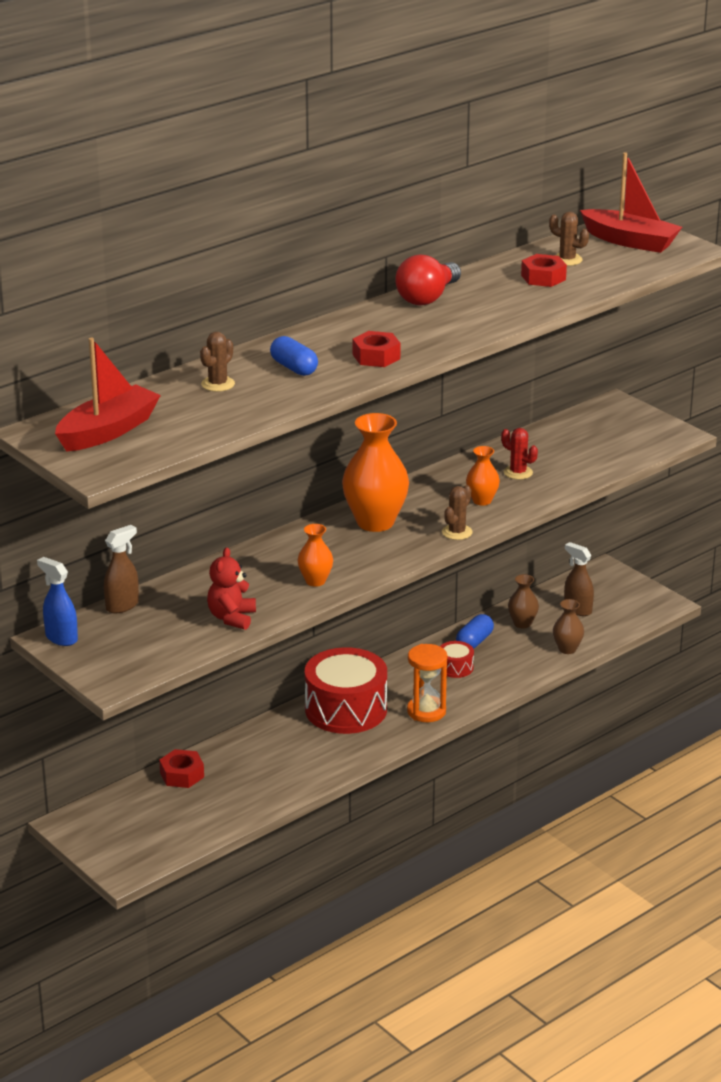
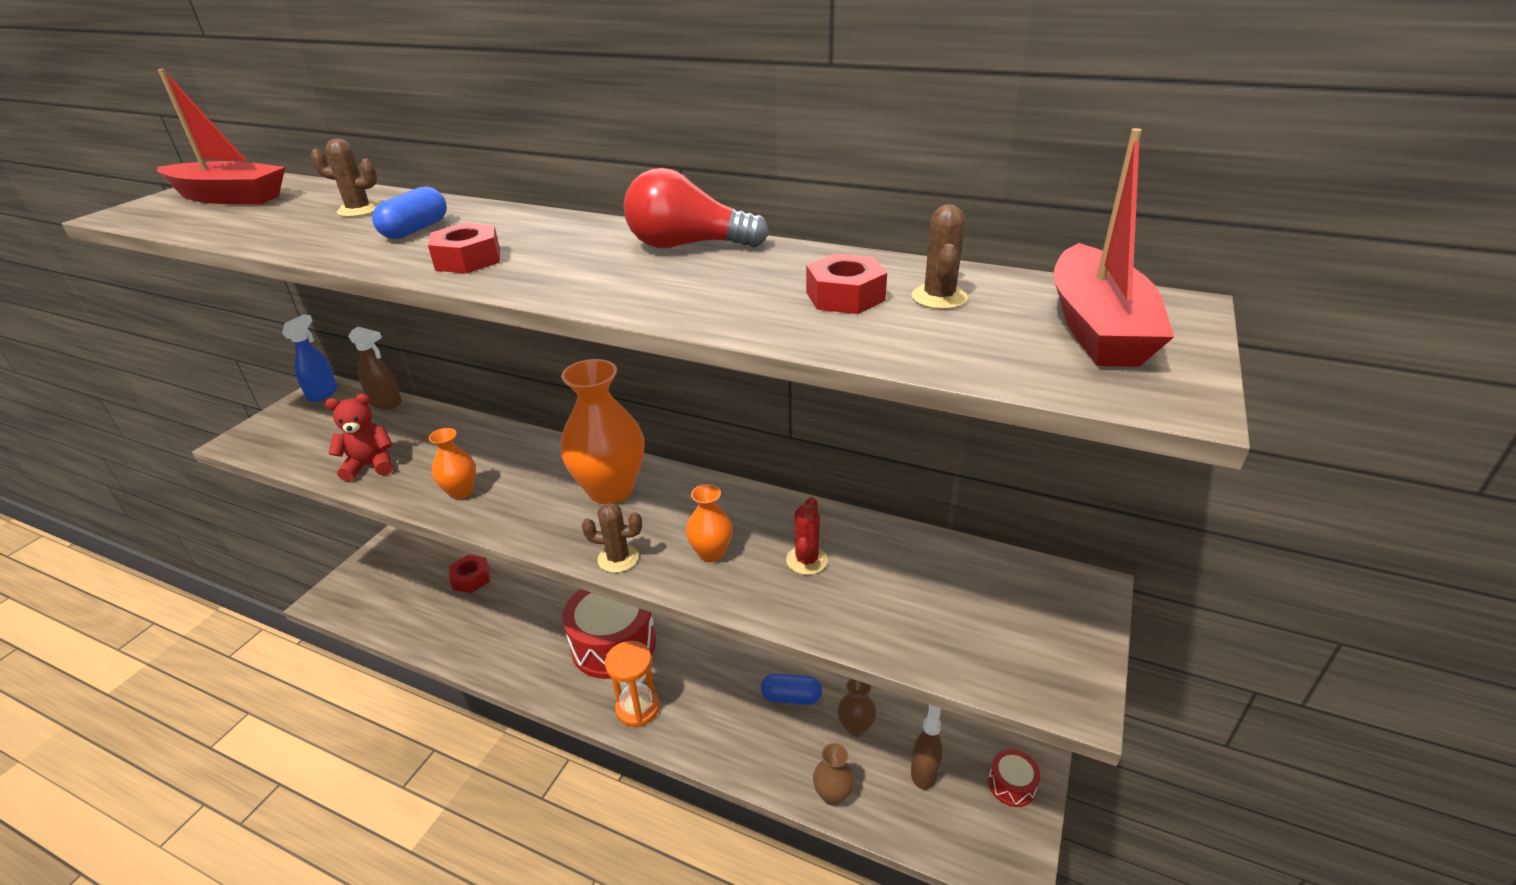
camera: 65 degrees right, 5 degrees up
(455, 667) = (732, 700): red drum -> red drum (1011, 785)

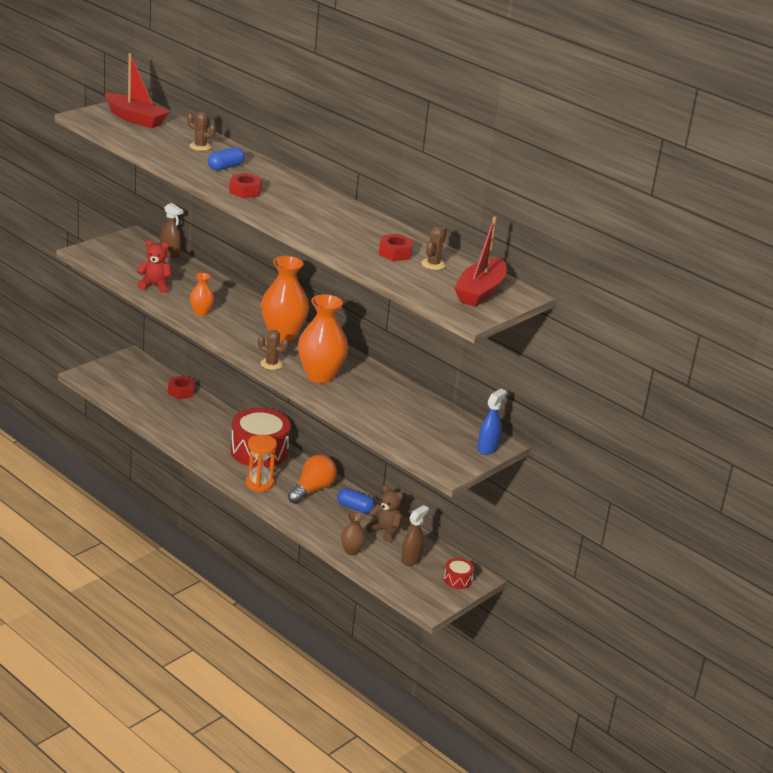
camera: 15 degrees right, 5 degrees down
(323, 393) = (133, 237): blue spray bottle -> blue spray bottle (487, 448)
(687, 245) = (348, 211): red light bulb -> none
(711, 553) = (320, 376): orange vase -> orange vase, size x1.95
(717, 687) = (312, 489): none -> orange light bulb
(806, 560) = (367, 393): red cactus -> none
(855, 727) = (385, 531): brown vase -> brown teddy bear

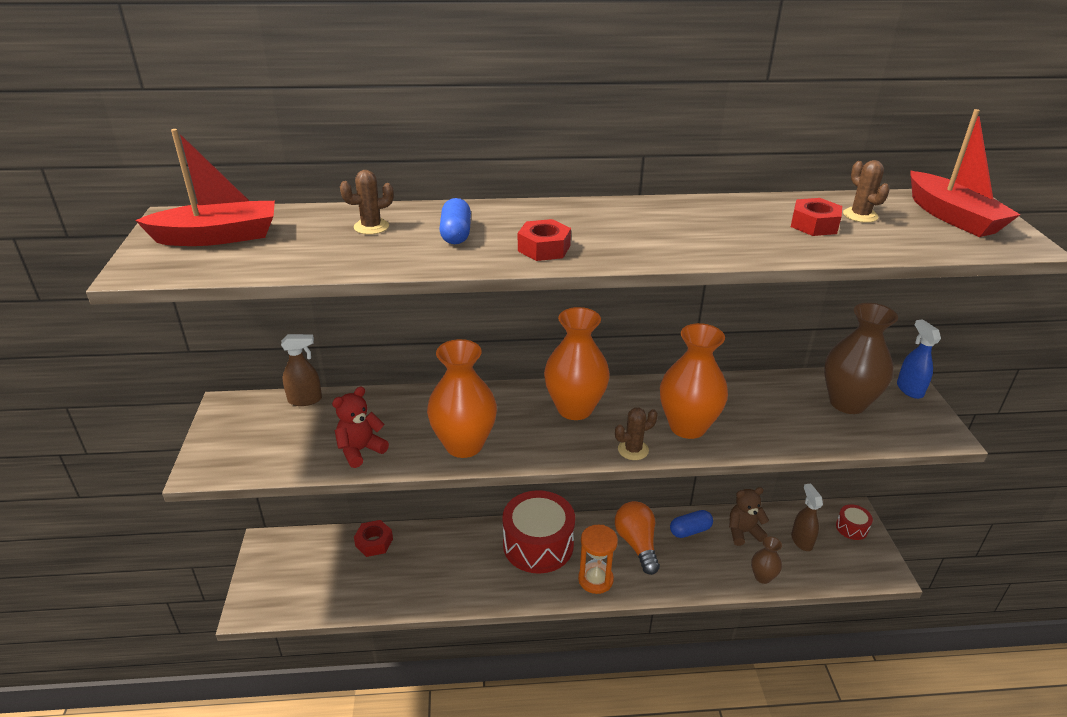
camera: 45 degrees left, 5 degrees up
(201, 312) = (464, 445): orange vase -> orange vase, size x1.95
(433, 427) = (847, 403): none -> brown vase

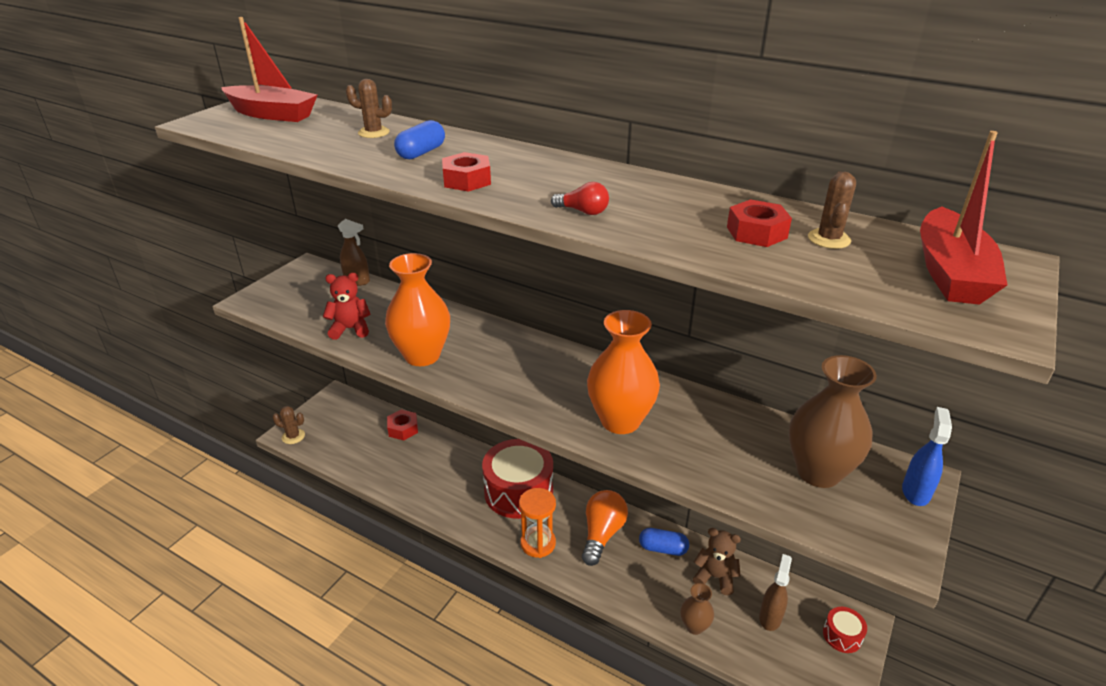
camera: 35 degrees right, 0 degrees up
(574, 408) = (539, 365): orange vase -> none
(633, 450) = (547, 418): brown cactus -> brown cactus (293, 436)
(680, 246) = (583, 211): none -> red light bulb

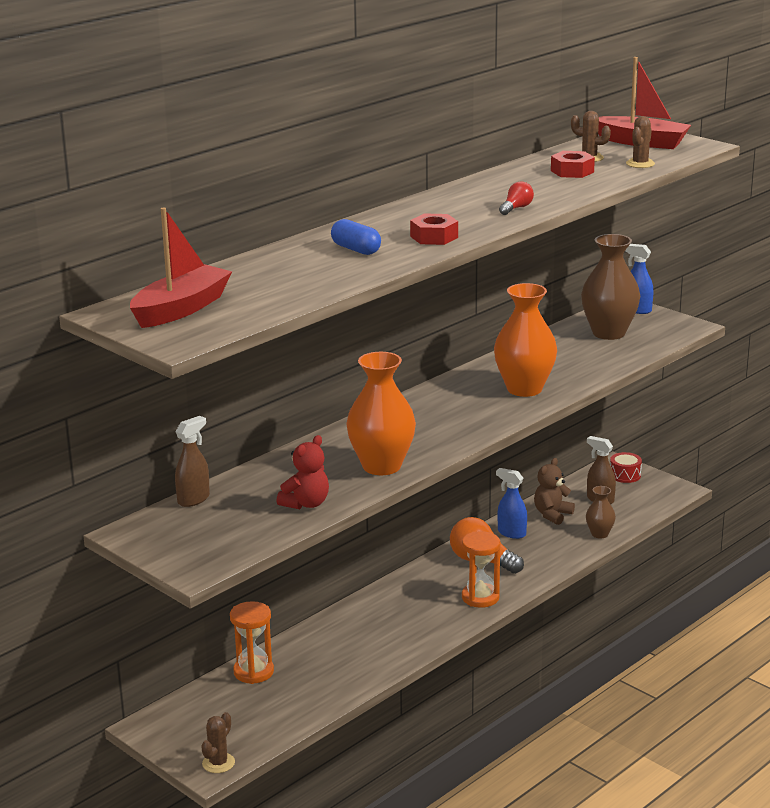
camera: 75 degrees left, 10 degrees down
(350, 329) = (306, 504): red teddy bear -> red teddy bear turned 150 degrees counterclockwise
(373, 132) = (283, 266): brown cactus -> brown cactus (640, 164)
(403, 429) = (253, 672): red nut -> orange hourglass
(518, 491) = (403, 601): red drum -> none
(663, 548) = (511, 533): blue capsule -> blue spray bottle

